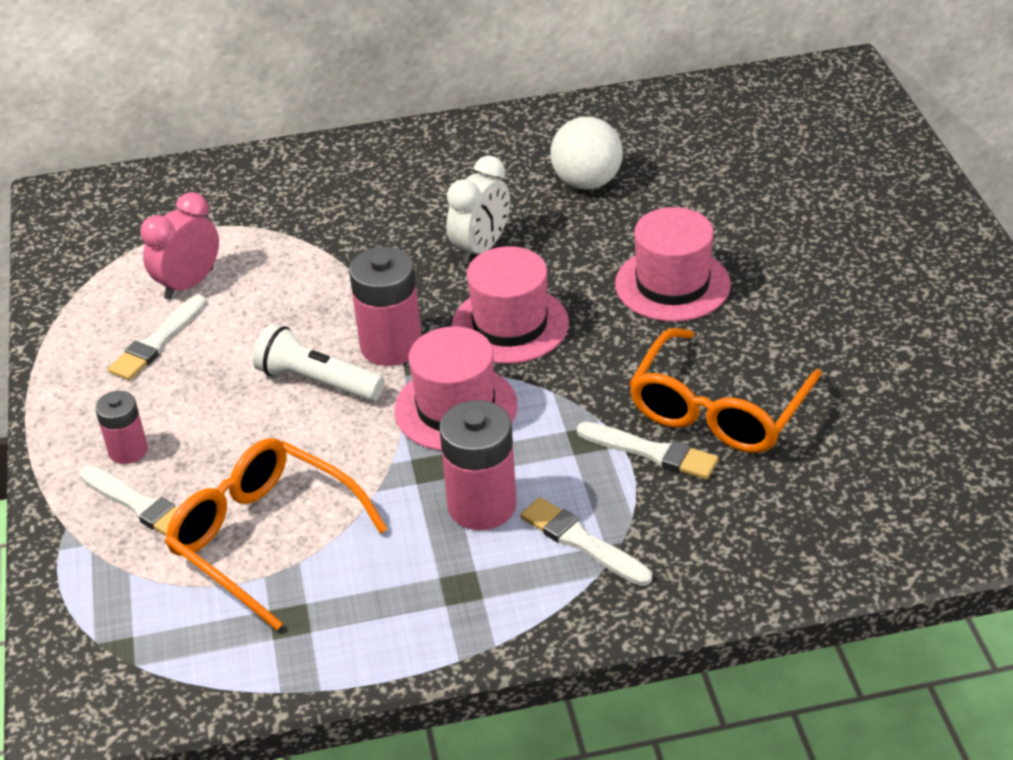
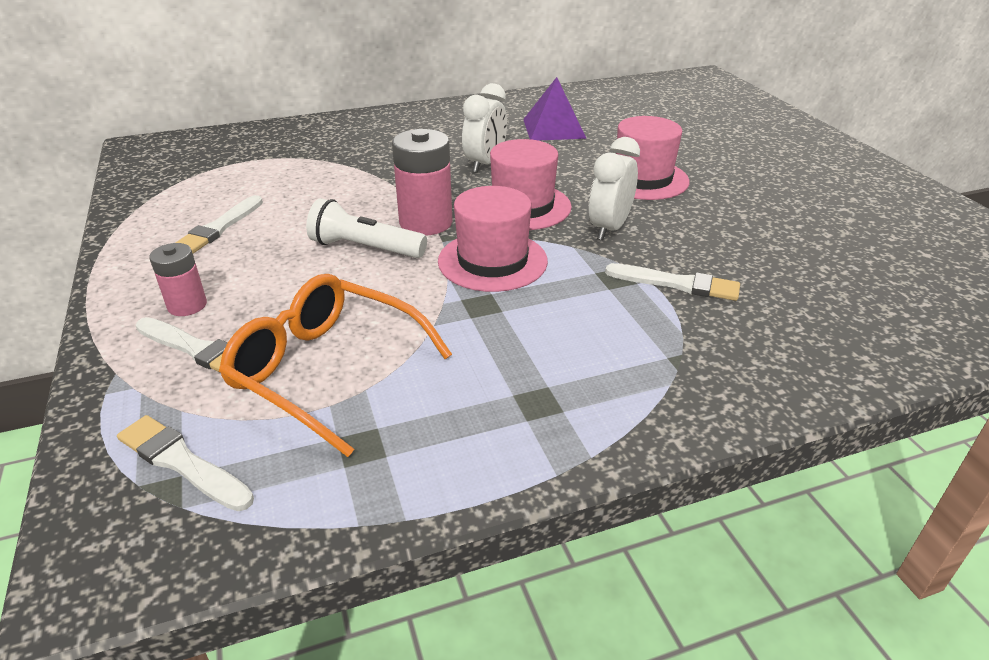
camera: 10 degrees left, 5 degrees down
(189, 284) = (247, 191): pink clock -> none
(482, 505) = (538, 331): pink battery -> none
(582, 542) = (644, 356): white brush -> white brush (182, 462)
(587, 182) = (553, 128): white ball -> purple pyramid
(603, 366) = (609, 228): none -> white clock
(718, 410) = (719, 252): orange glasses -> none

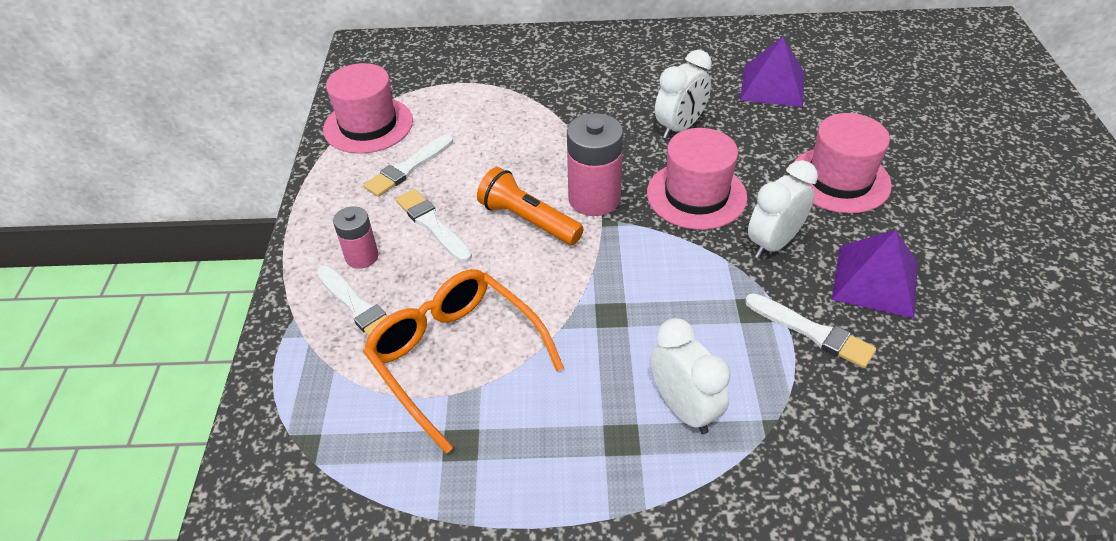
camera: 20 degrees right, 10 degrees up
(182, 462) = (324, 422): white brush -> white brush (432, 225)
(365, 248) = (528, 220): white flashlight -> orange flashlight
(492, 261) = (640, 262): pink hat -> pink hat (368, 125)
(589, 364) = (684, 408): none -> white clock
(710, 239) = (875, 280): none -> purple pyramid

